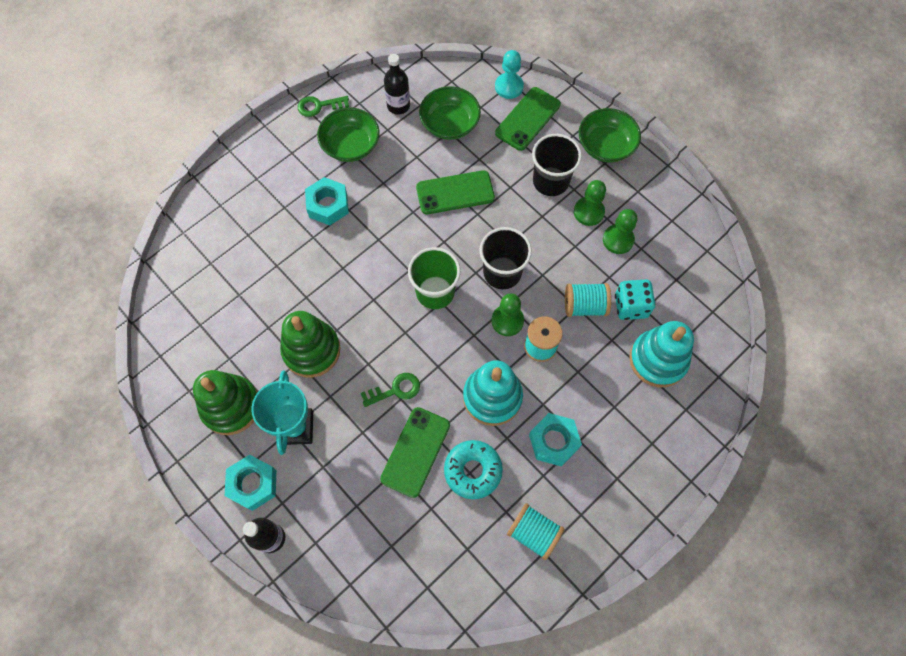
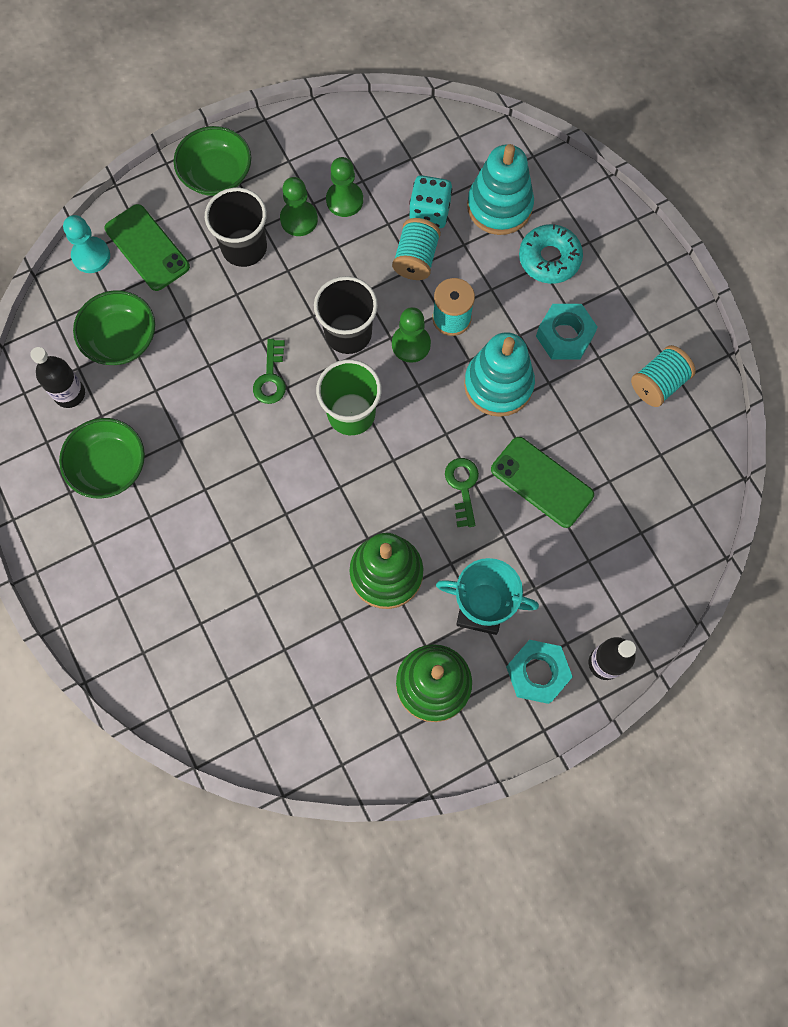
camera: 75 degrees left, 5 degrees up
(319, 106) = (32, 493): green key -> green key (271, 377)
(328, 205) = (190, 513): turquoise nut -> none
(455, 193) = (223, 358): green phone -> none
(473, 471) = (577, 427): turquoise donut -> turquoise donut (549, 259)

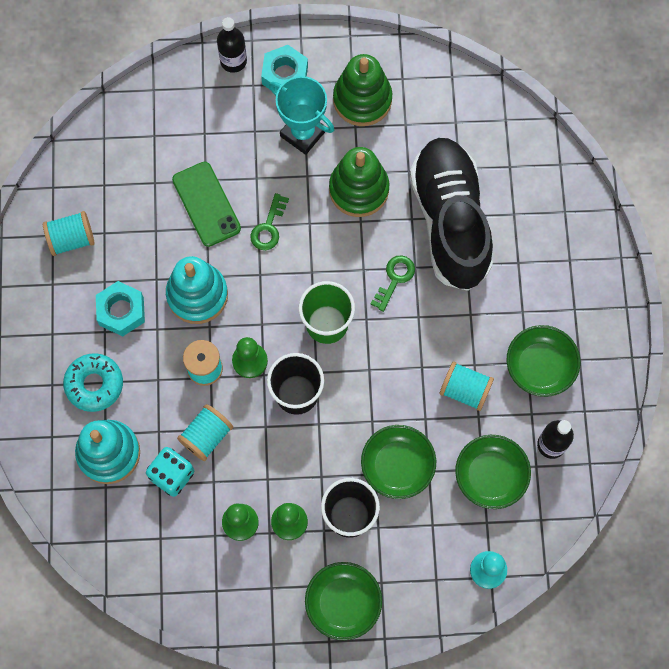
camera: 155 degrees left, 0 degrees up
(147, 248) = (435, 555): green phone -> none
(179, 409) = (465, 390): none -> turquoise spool
(217, 310) = (397, 466): none -> green bowl
(269, 582) = (450, 221): none -> black shoe
(271, 377) = (378, 384): green key -> green key (394, 279)

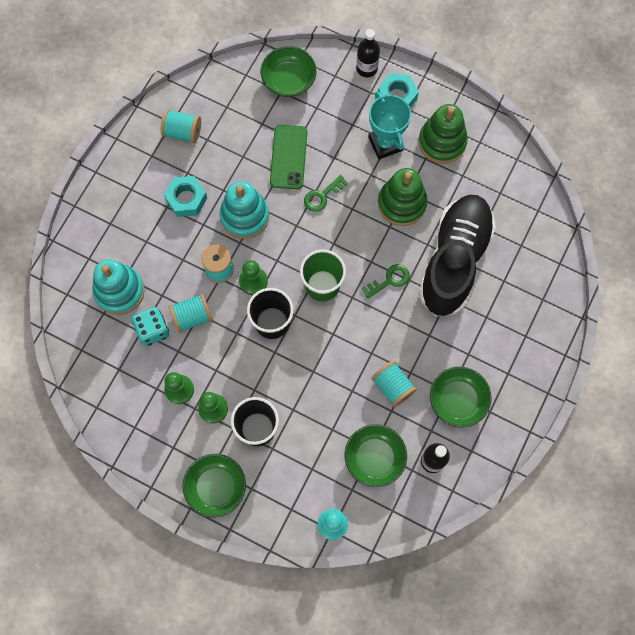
camera: 30 degrees right, 0 degrees up
(94, 384) = (138, 239): turquoise donut -> none
(397, 466) = (312, 413): green bowl -> green bowl (289, 80)

